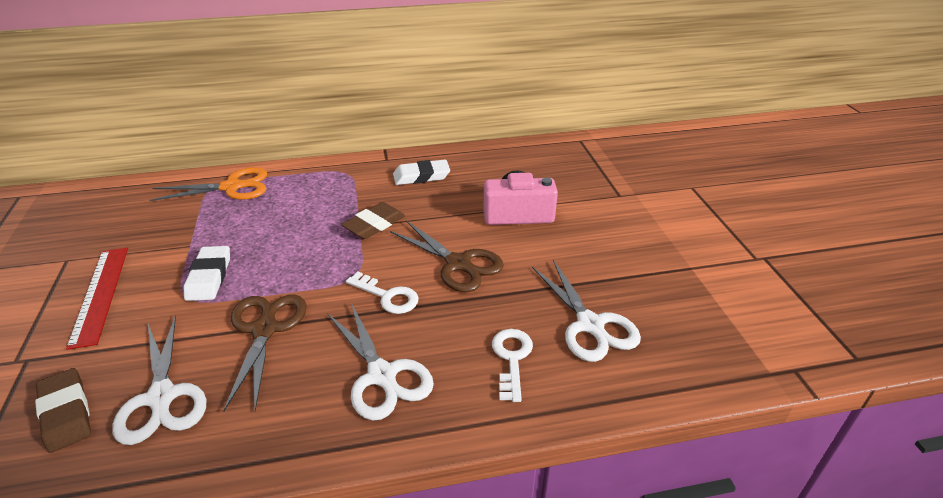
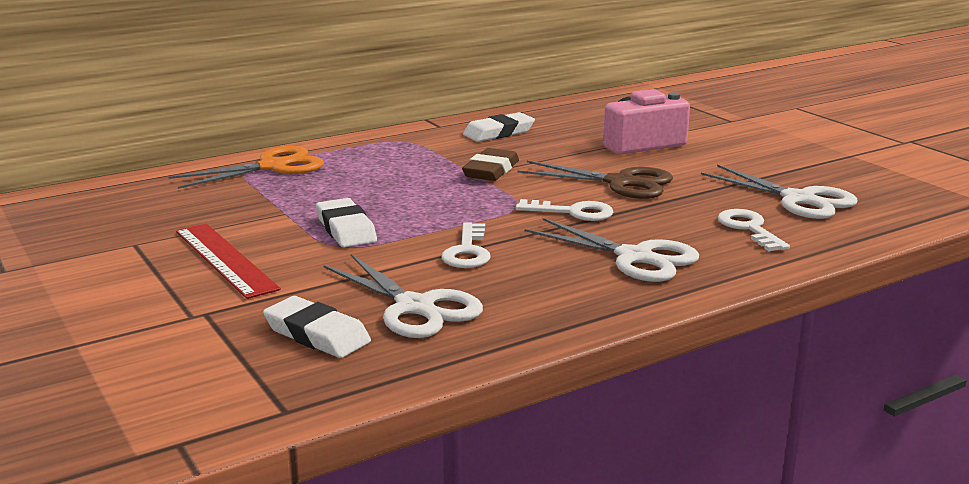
camera: 20 degrees left, 15 degrees down
(66, 413) = (317, 334): brown eraser -> white eraser
(265, 330) = (467, 251): brown scissors -> white key

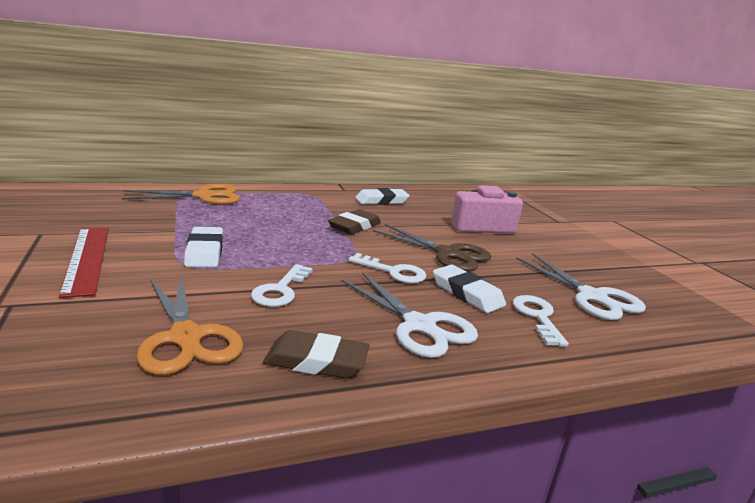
camera: 10 degrees right, 0 degrees up
(317, 334) = (72, 348): white eraser -> white eraser (467, 293)
(414, 307) = (186, 337): white scissors -> orange scissors
(557, 303) = (316, 361): none -> brown eraser

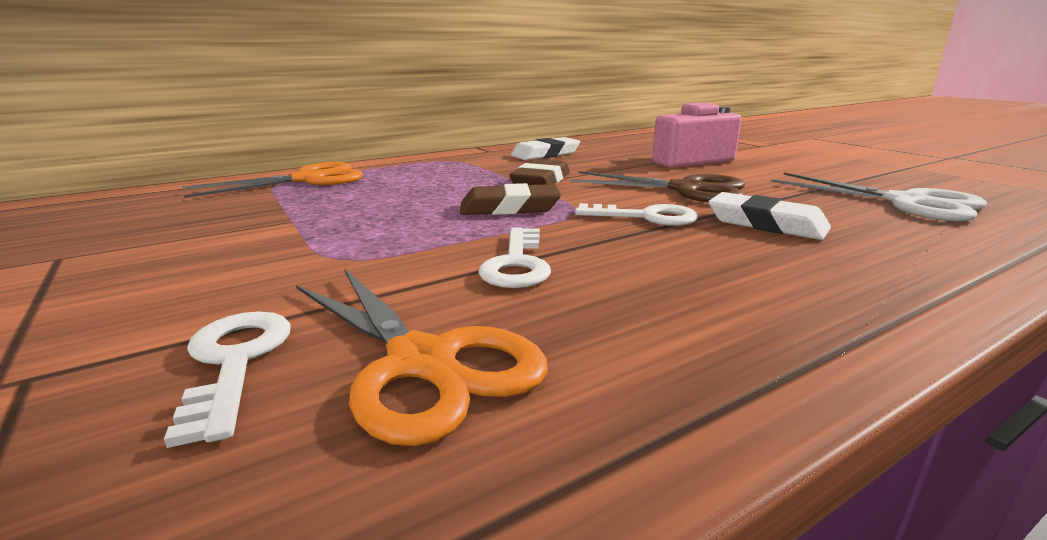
camera: 10 degrees left, 0 degrees up
(87, 259) = (161, 278): red ruler -> none
(205, 252) = (358, 237): white eraser -> none
(316, 361) = (678, 351): brown eraser -> brown eraser (509, 208)
(419, 325) = (760, 270): white scissors -> none
(537, 317) = (884, 233): white key -> white key (235, 362)

